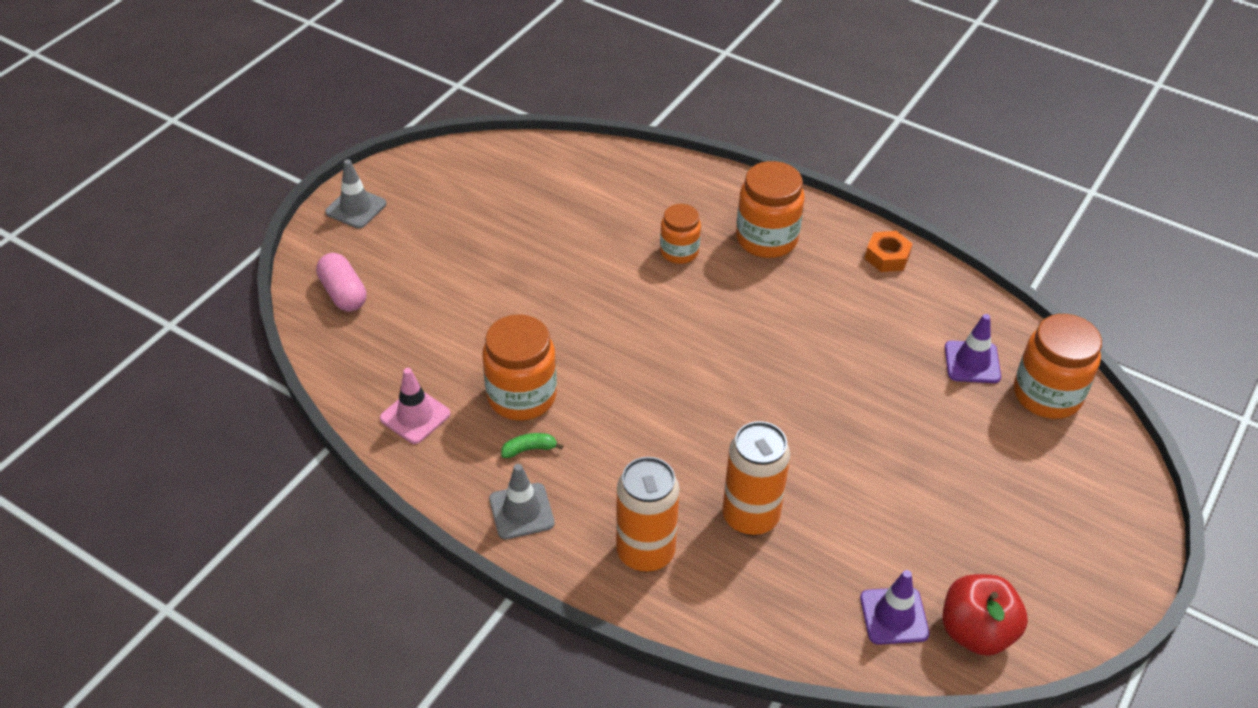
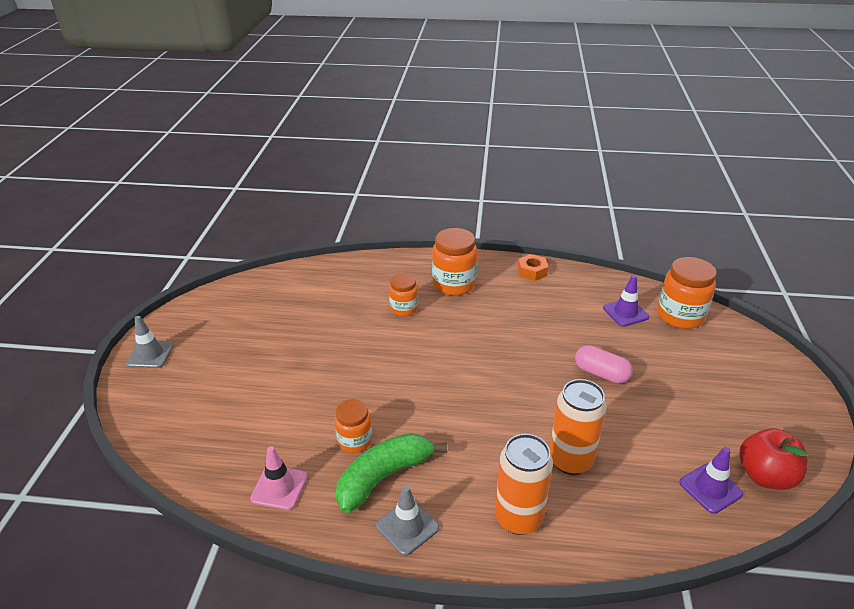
camera: 25 degrees left, 10 degrees down
(343, 293) = (170, 417): pink capsule -> pink capsule (601, 373)
(522, 396) = (355, 440): orange jar -> orange jar, size x0.62
(529, 449) = (384, 477): green banana -> green banana, size x2.45

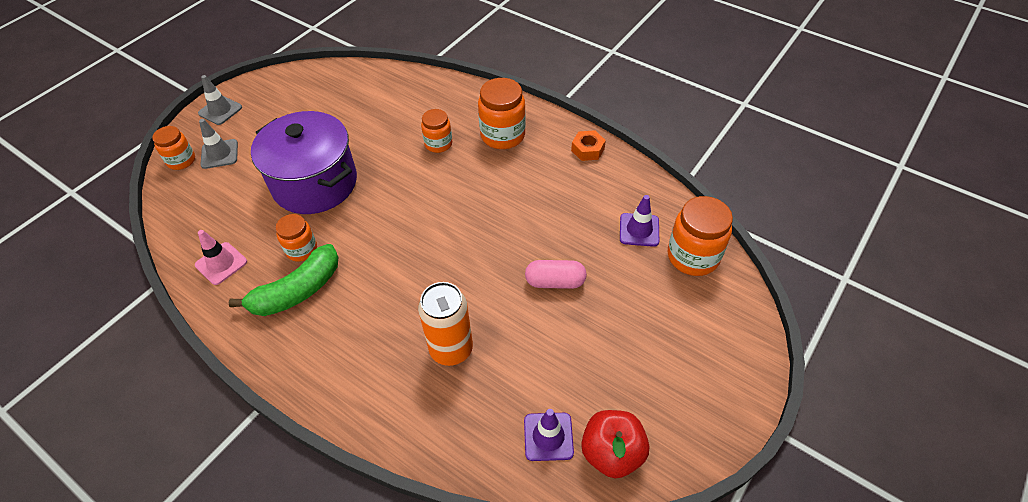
camera: 30 degrees right, 15 degrees up
(145, 414) = (181, 161): none -> orange jar
(315, 380) = (315, 183): none -> purple pot
(384, 477) = (297, 291): green banana -> green banana turned 150 degrees clockwise
(407, 527) = (280, 340): grey traffic cone -> grey traffic cone (219, 154)
(518, 518) = (365, 376): orange can -> none
(601, 373) = (555, 282): pink capsule -> pink capsule turned 60 degrees counterclockwise

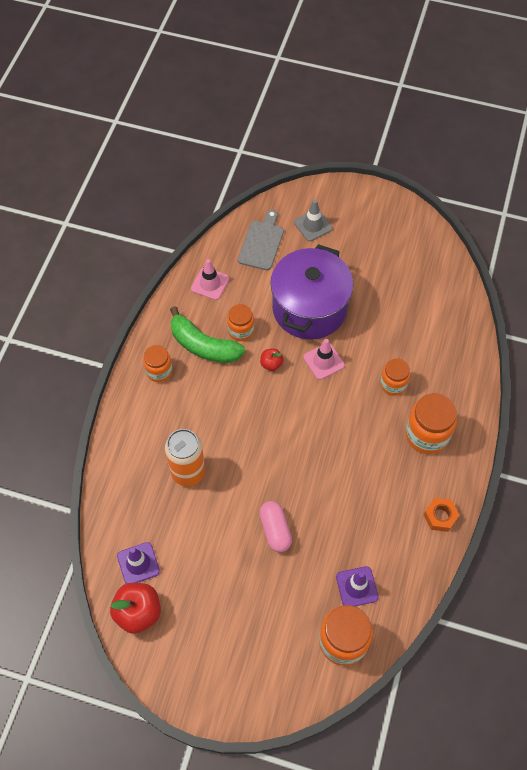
camera: 70 degrees right, 10 degrees up
(181, 161) = (295, 203): orange jar -> orange jar (159, 371)
(206, 202) = (262, 243): none -> grey cutting board
(220, 110) = (360, 199): grey traffic cone -> none
(359, 233) = (271, 364): none -> red apple
(383, 188) = (323, 361): none -> pink traffic cone

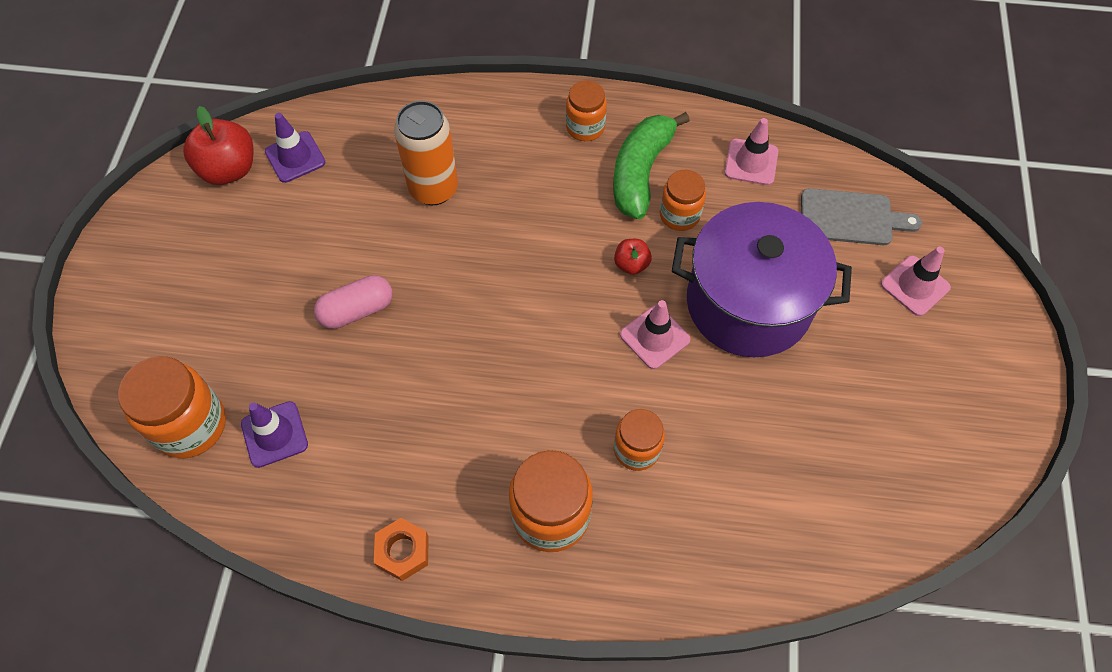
camera: 80 degrees right, 0 degrees up
(313, 225) = (915, 286): grey traffic cone -> pink traffic cone

